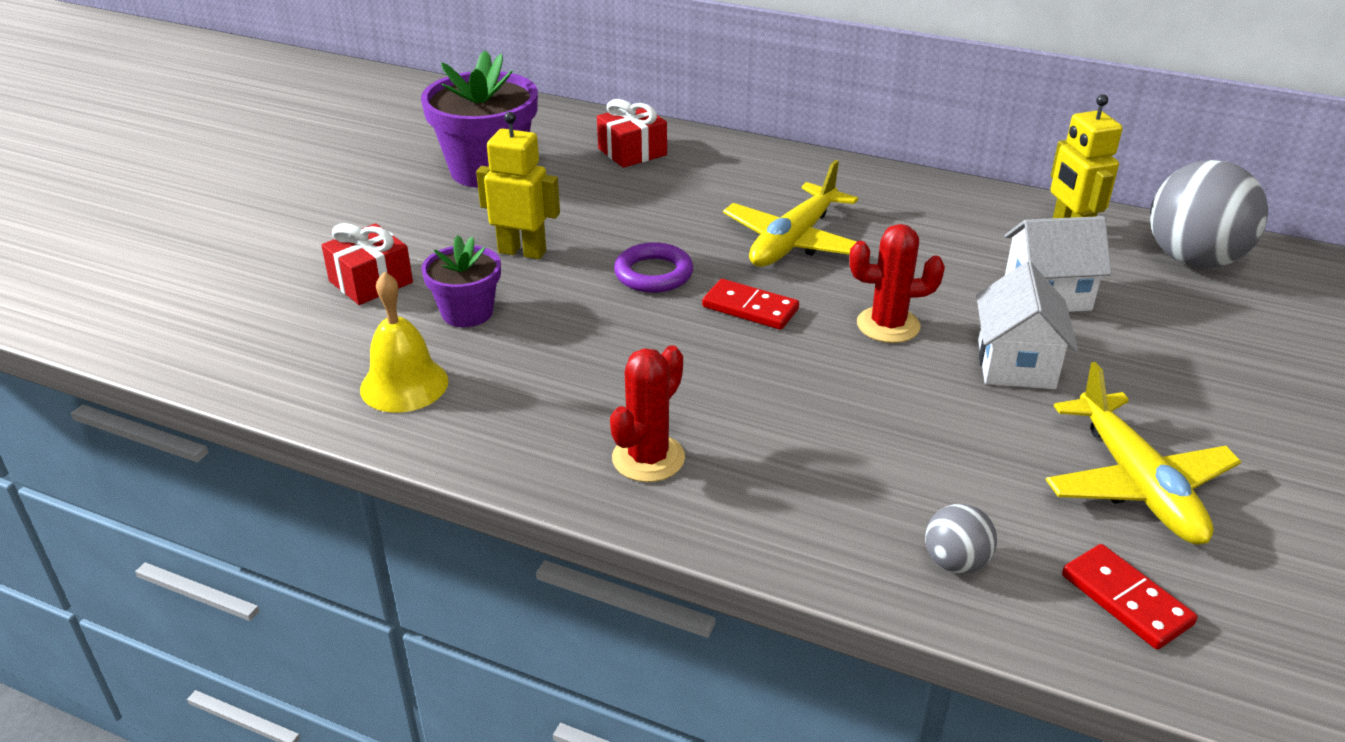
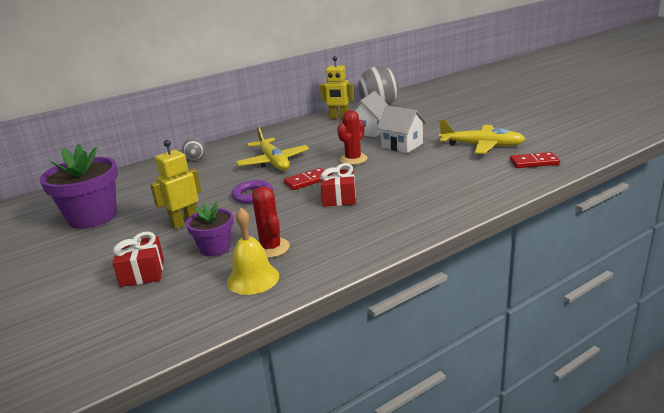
camera: 55 degrees left, 10 degrees down
(632, 152) = (145, 178): red gift -> red gift (339, 198)
(648, 458) = (382, 225): red cactus -> red cactus (271, 248)
(955, 562) = (496, 182): grey ball -> grey ball (196, 159)

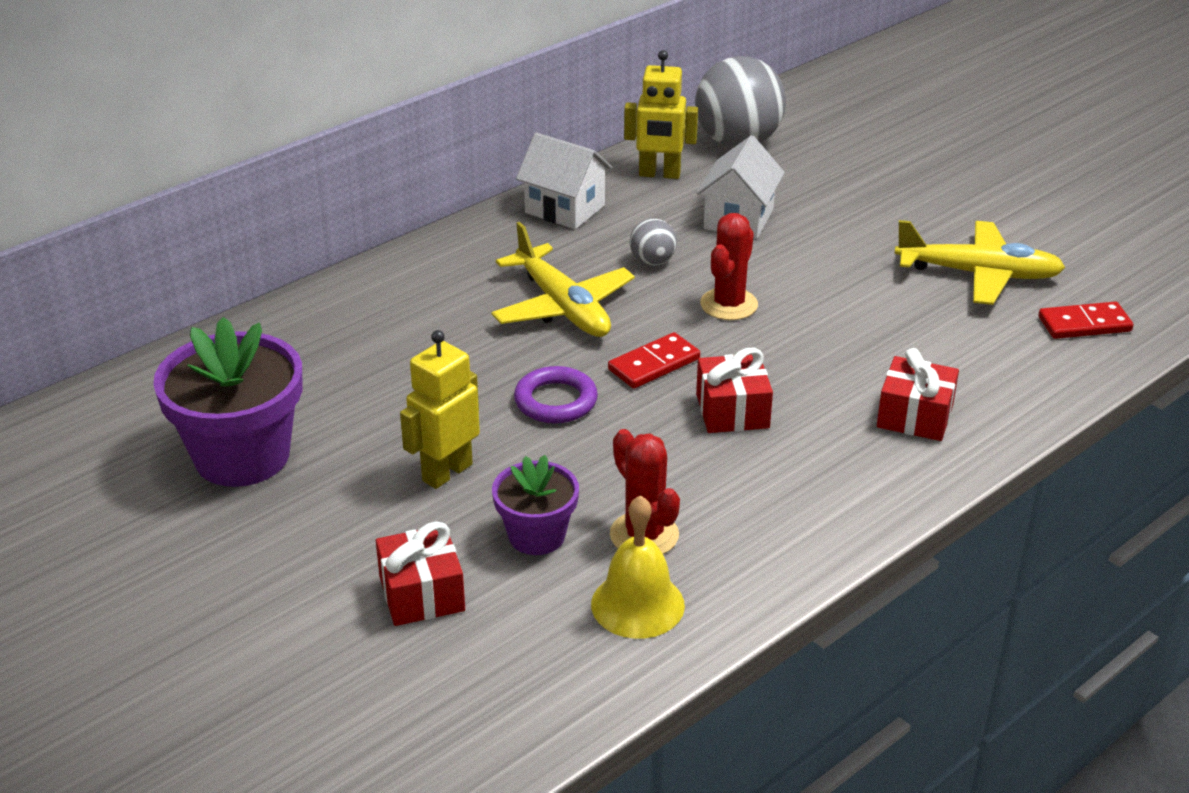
camera: 10 degrees left, 10 degrees up
(196, 159) = (387, 294): grey ball -> grey ball (652, 262)
(402, 145) = (818, 267): white house -> white house (564, 209)
(434, 199) = (915, 416): none -> red gift

